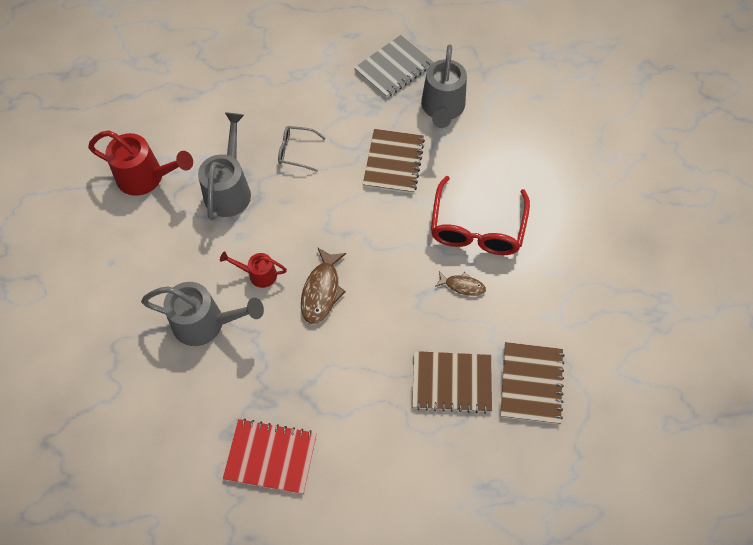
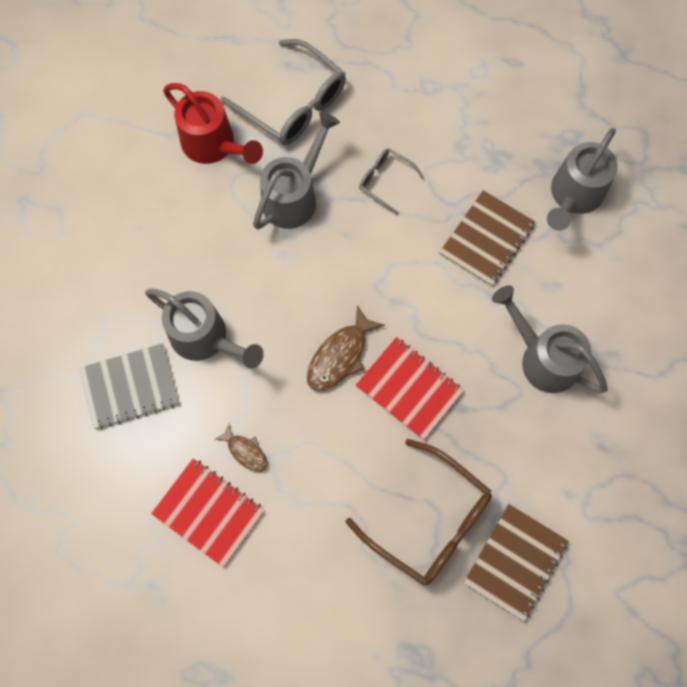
camera: 25 degrees right, 10 degrees up
(198, 124) = (294, 104): none -> grey glasses
(258, 274) = (282, 307): red watering can -> none
(387, 292) = (409, 389): none -> red notebook
(393, 68) = (541, 122): grey notebook -> grey notebook (130, 387)
(451, 382) = (430, 520): brown notebook -> brown glasses
(462, 286) = (494, 417): brown fish -> brown fish (245, 451)
(477, 228) = (542, 358): red glasses -> grey watering can

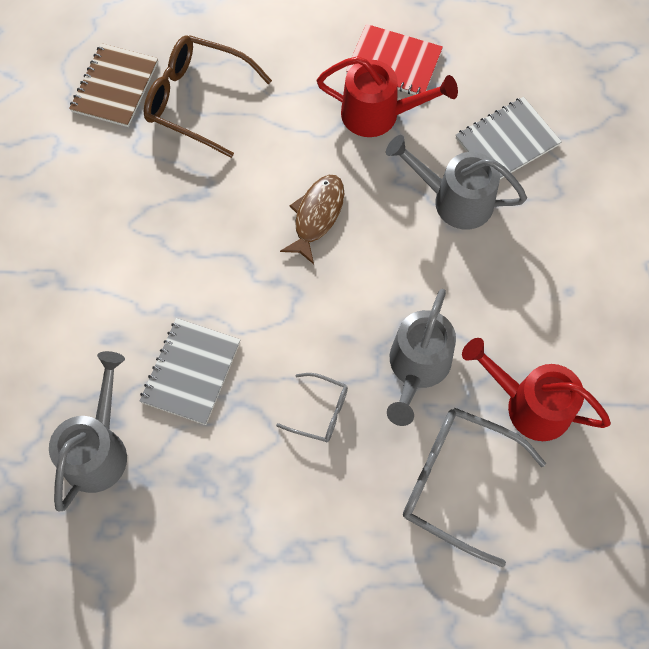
camera: 165 degrees right, 5 degrees down
(245, 451) = (379, 115): brown fish -> red watering can
(409, 389) = (241, 202): red notebook -> none
(486, 239) = (191, 372): brown notebook -> grey notebook
(542, 358) = (112, 262): grey watering can -> none

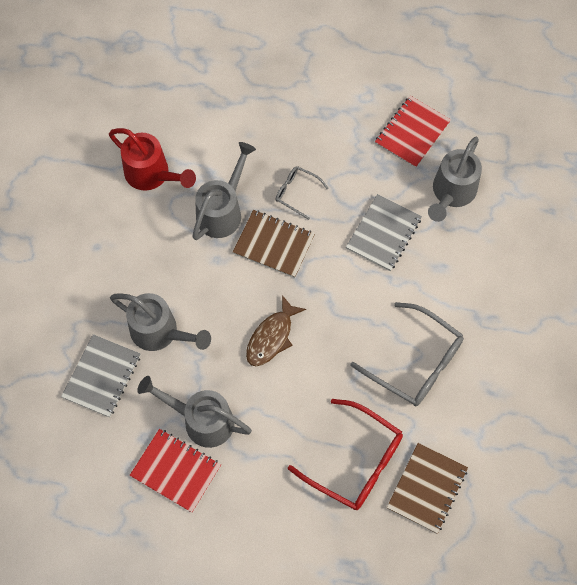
camera: 170 degrees left, 0 degrees up
(162, 539) = (412, 133): none -> red notebook
(197, 100) = (356, 462): brown glasses -> red glasses
(337, 332) = (274, 244): none -> brown notebook
(379, 115) = (201, 420): red watering can -> grey watering can
(457, 482) = (215, 135): grey glasses -> grey glasses (416, 362)
(507, 141) = (102, 376): grey notebook -> grey notebook turned 45 degrees counterclockwise

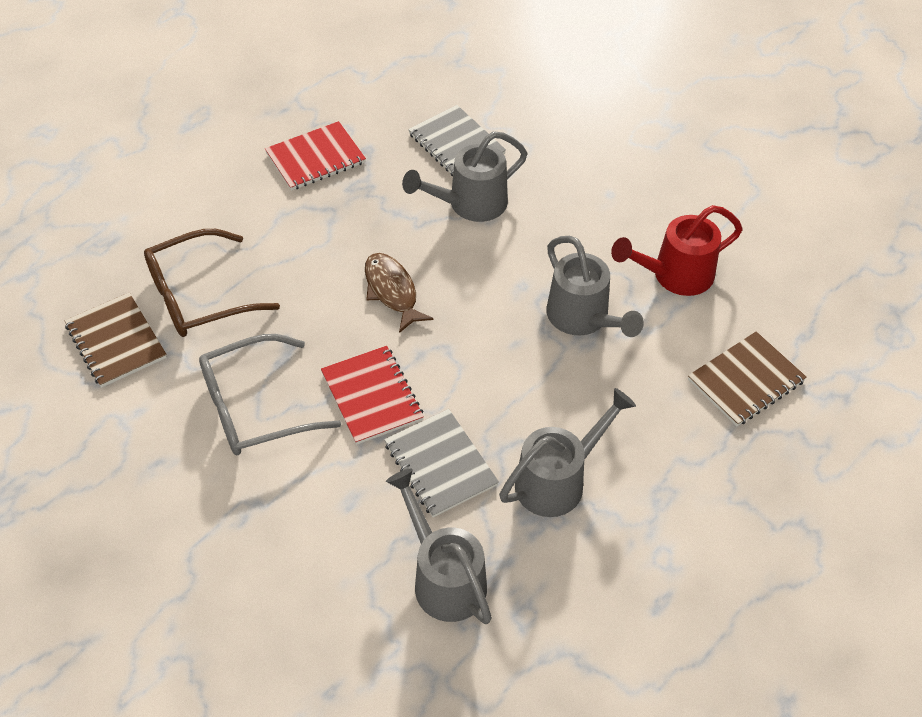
camera: 120 degrees right, 15 degrees down
(201, 420) = (349, 196): grey watering can -> grey watering can (558, 480)
(274, 244) = (504, 346): brown notebook -> brown notebook (746, 380)
(296, 193) = (560, 401): grey glasses -> none
(356, 462) = (198, 296): red glasses -> brown glasses
(412, 133) = (569, 583): red notebook -> red notebook (372, 396)

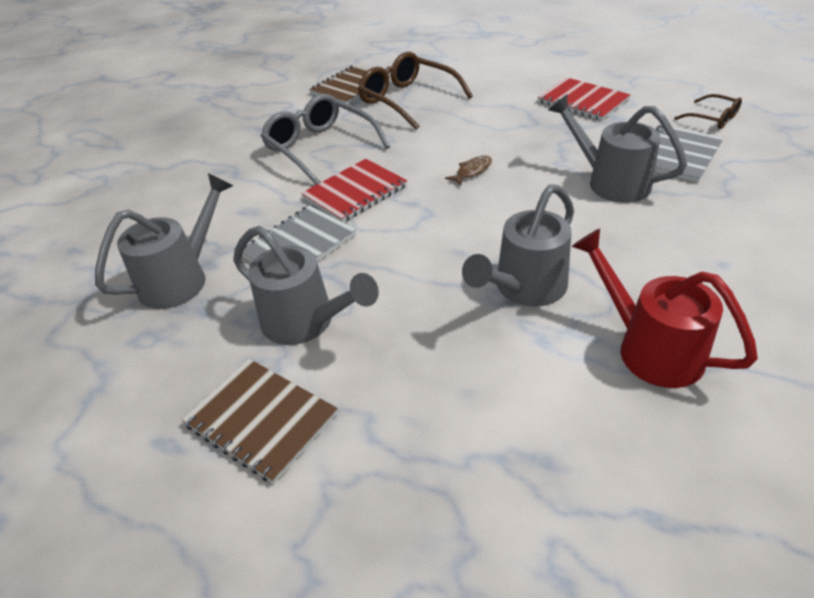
camera: 75 degrees right, 10 degrees down
(392, 291) = (472, 171): brown fish -> brown fish, size x0.60
(414, 92) = (713, 119): none -> brown glasses
(746, 380) = (527, 460): brown notebook -> brown notebook (261, 420)

